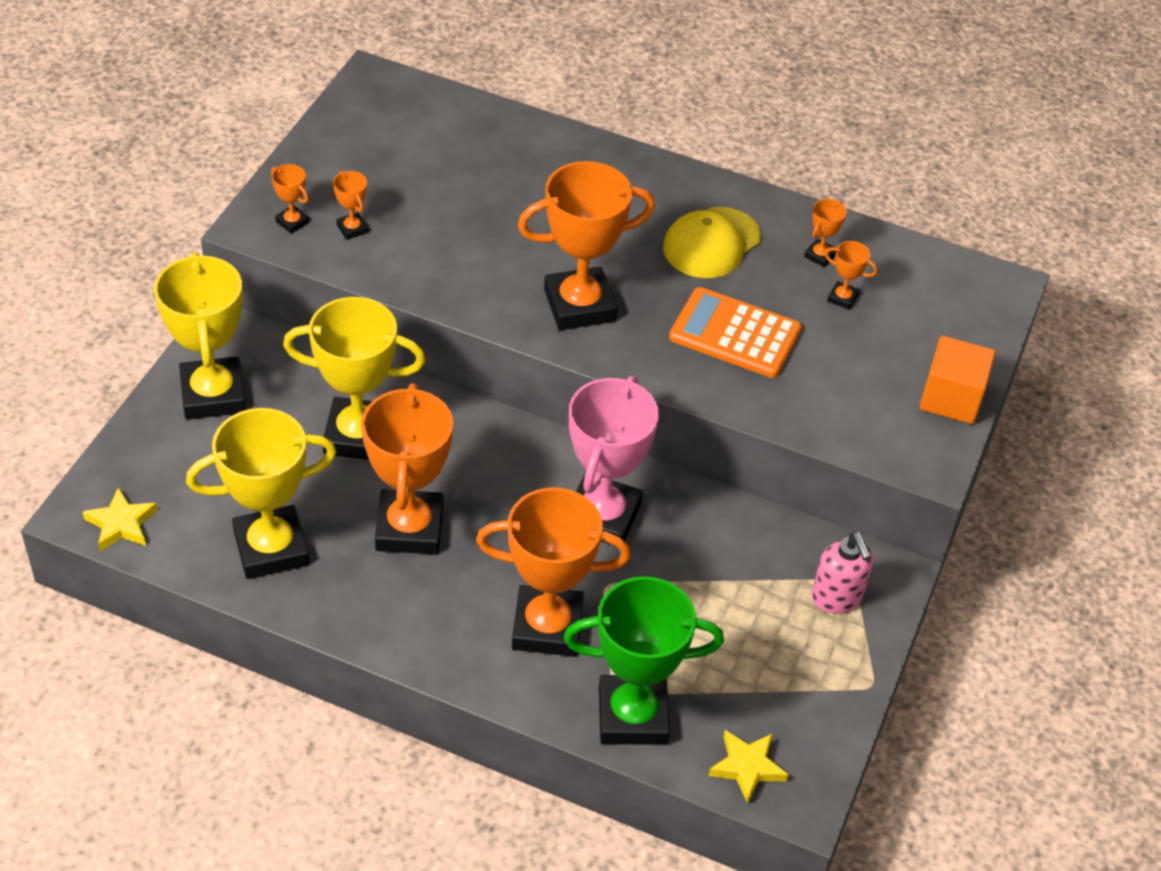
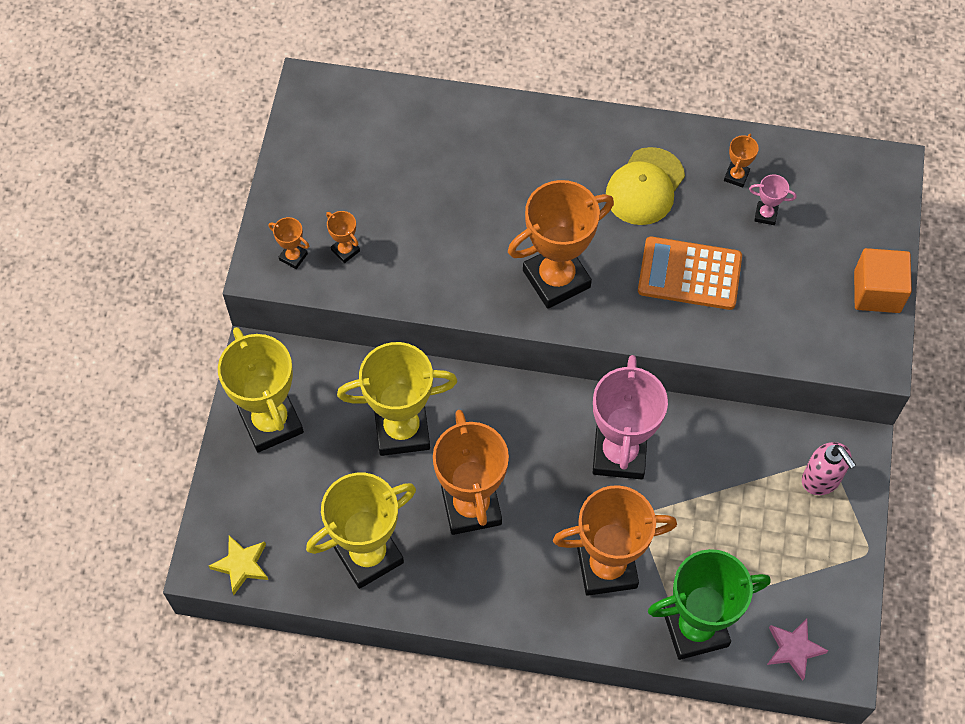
camera: 10 degrees left, 15 degrees up
(747, 767) = (794, 649): yellow star -> pink star
(842, 298) = (765, 215): orange trophy -> pink trophy

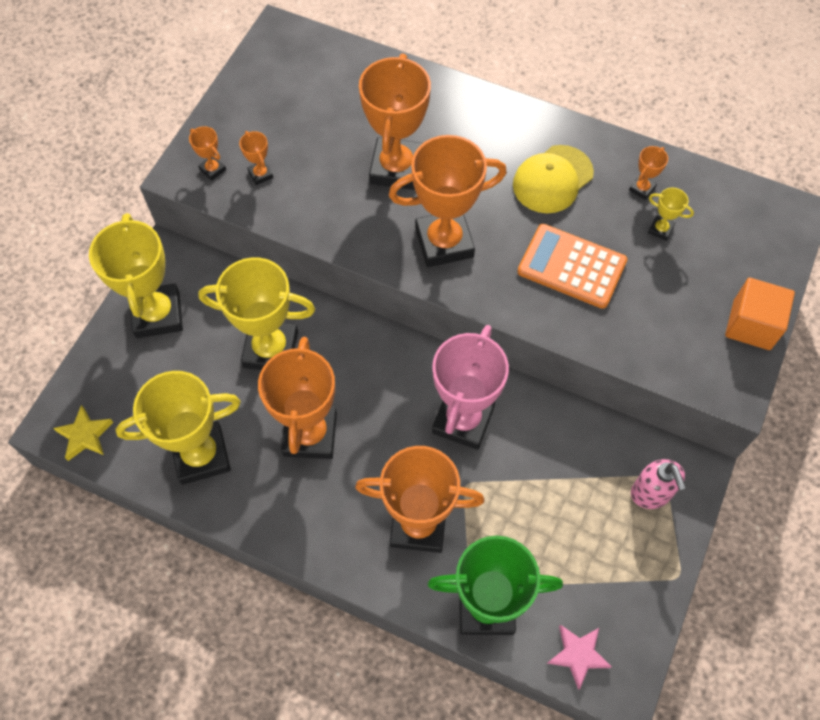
camera: 15 degrees right, 0 degrees up
(483, 211) = (396, 168): none -> orange trophy
(765, 215) = (660, 229): pink trophy -> yellow trophy

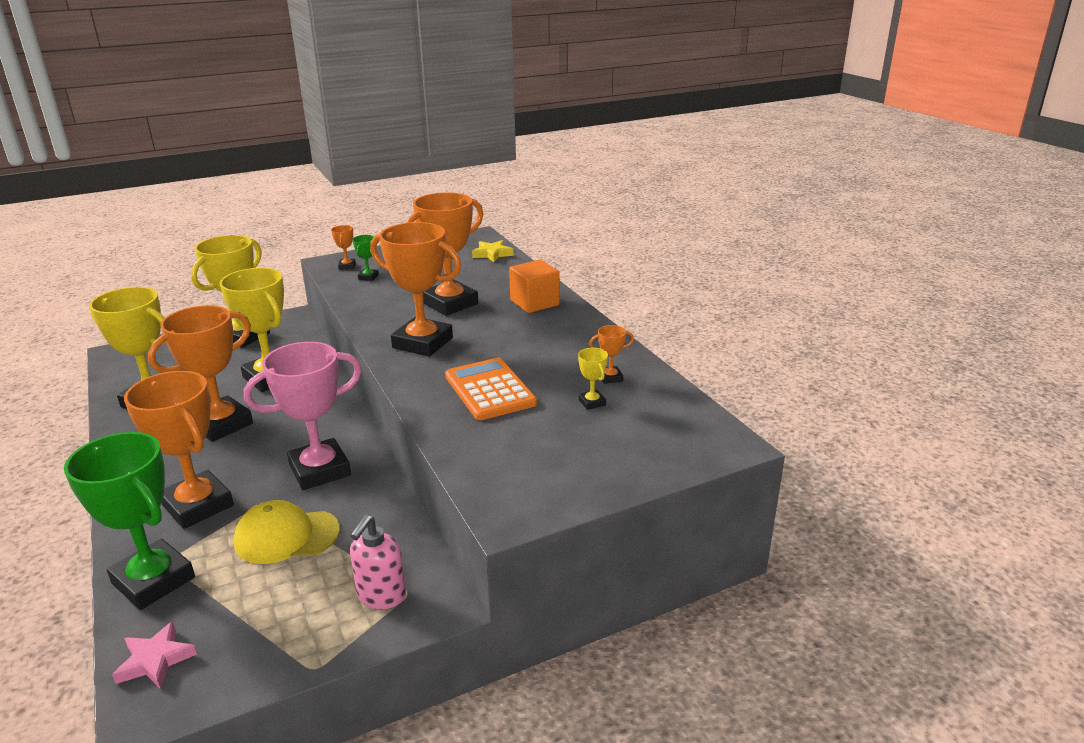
camera: 40 degrees right, 35 degrees down
(85, 435) = (120, 363): yellow star -> yellow star (492, 254)
(260, 174) = (368, 277): orange trophy -> green trophy
(552, 179) = (547, 347): yellow cap -> yellow cap (286, 536)
(751, 325) = (586, 487): orange cube -> orange cube (534, 303)

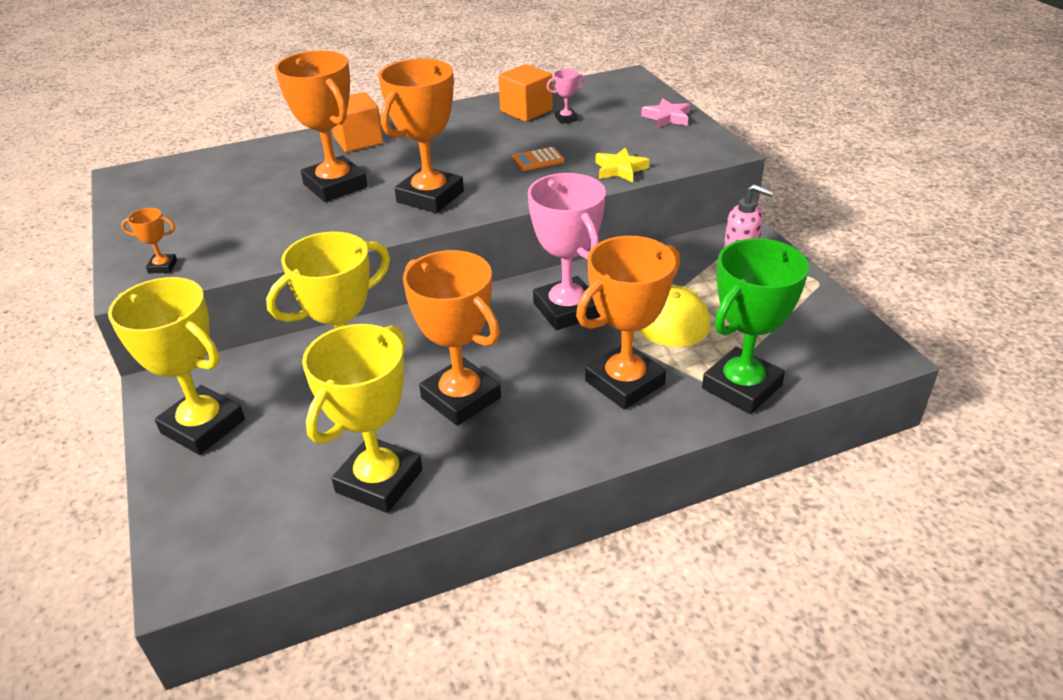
camera: 85 degrees left, 10 degrees up
(155, 660) = (834, 362): pink star -> pink star (667, 117)
(368, 277) = (216, 246): green trophy -> none
(489, 390) = (538, 160): orange calculator -> orange calculator, size x0.51
(492, 254) = (200, 165): yellow star -> yellow star (620, 169)
(592, 402) = (566, 119): yellow trophy -> pink trophy
(610, 378) = (526, 111): orange trophy -> orange cube

